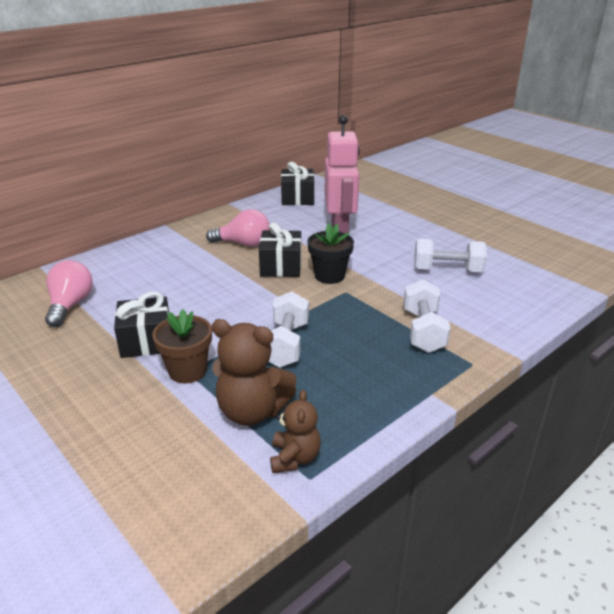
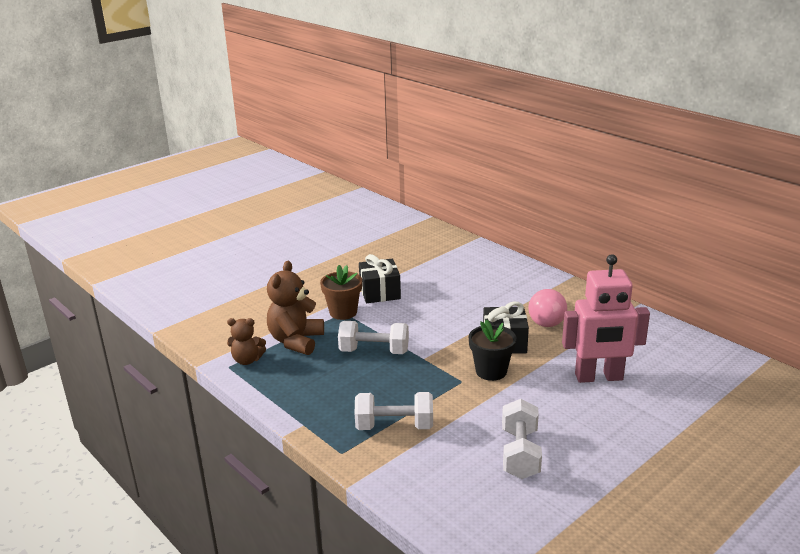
camera: 90 degrees right, 5 degrees down
(70, 305) = (426, 257): pink light bulb -> none
(297, 198) = (677, 346): black gift -> none

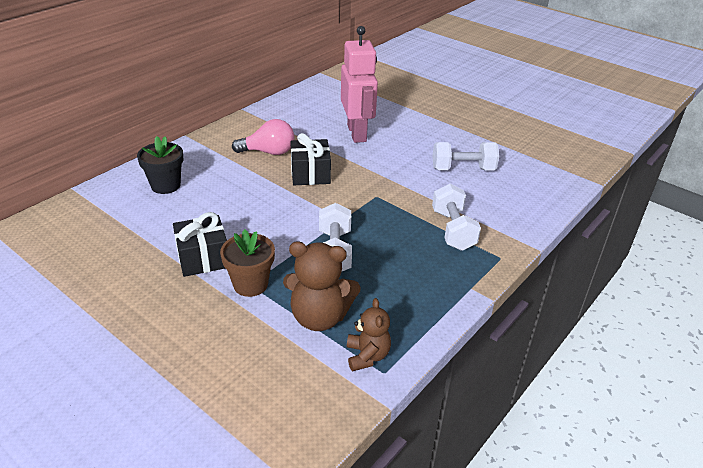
camera: 100 degrees left, 10 degrees up
(491, 371) = (358, 181): black flower pot -> black flower pot (166, 185)

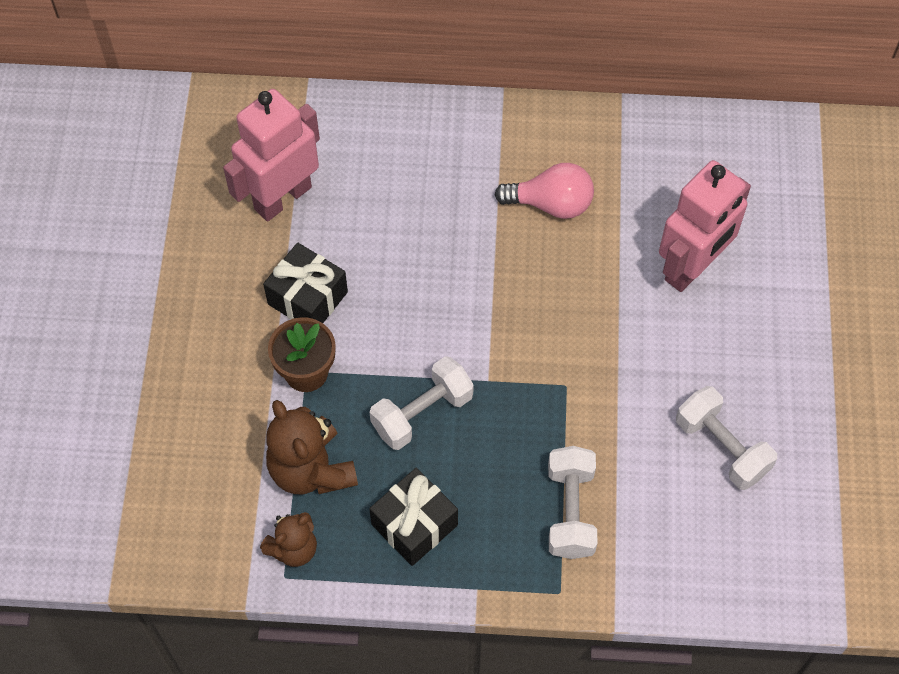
camera: 55 degrees right, 25 degrees up
(125, 234) = (282, 198): none -> pink robot
(166, 185) = (390, 159): black flower pot -> none
(269, 152) = (551, 204): pink light bulb -> pink light bulb turned 45 degrees counterclockwise
(310, 174) = (546, 283): black gift -> black gift (414, 524)
(453, 230) = (570, 511): white dumbbell -> white dumbbell turned 45 degrees counterclockwise

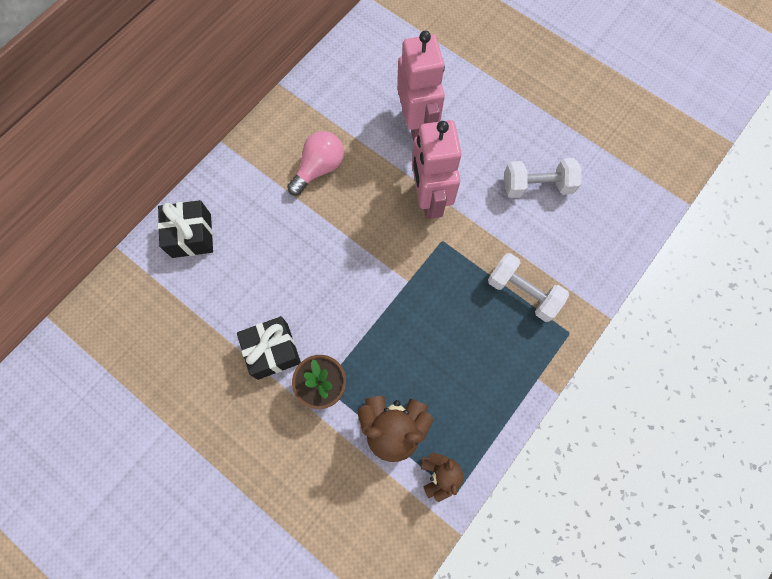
camera: 55 degrees left, 10 degrees up
(282, 198) = (189, 320): pink robot -> pink robot (429, 198)
(414, 524) = (473, 388): black gift -> black gift (191, 235)
(422, 413) = (402, 334): white dumbbell -> none

